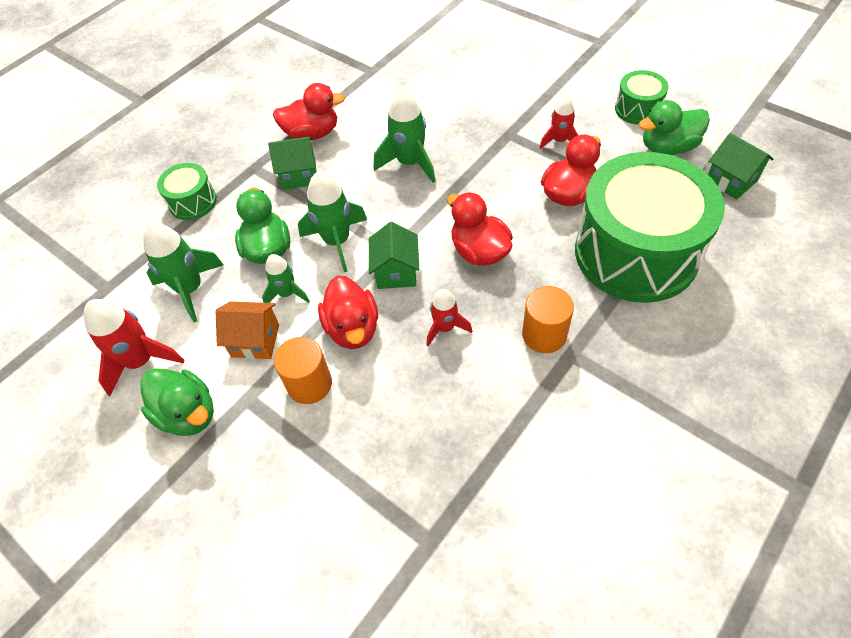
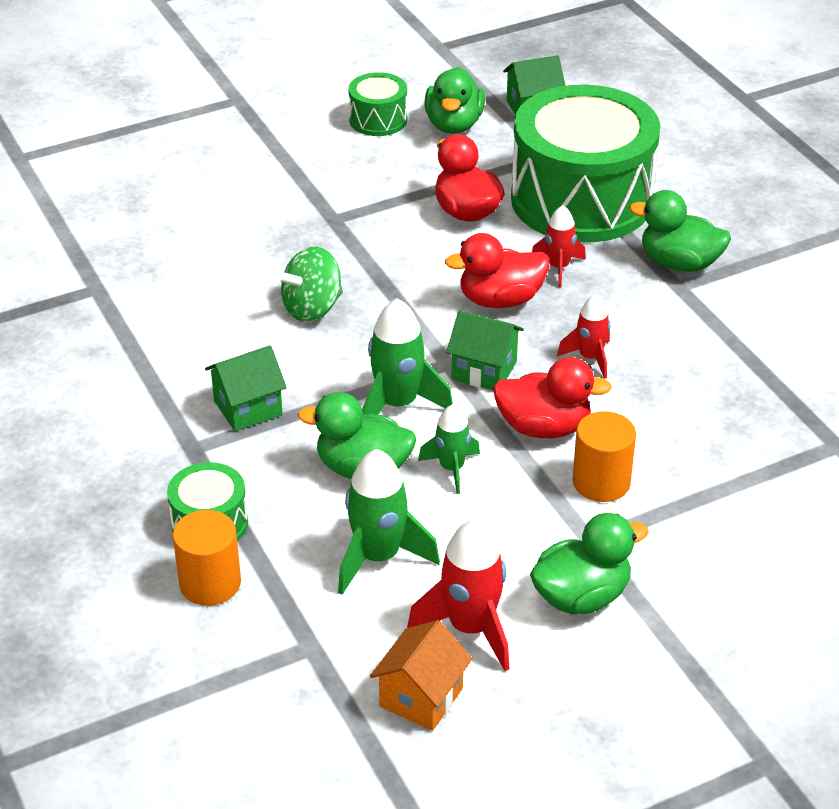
camera: 70 degrees left, 15 degrees down
(255, 340) = (507, 513): orange house -> orange house (421, 697)
(299, 175) = (248, 408): green house -> green house turned 45 degrees clockwise
(312, 133) = (175, 376): red duck -> none
(409, 163) = (312, 308): green rocket -> green spinning top
(544, 334) = (644, 294): orange cylinder -> orange cylinder (210, 583)
(559, 141) = (379, 188): red rocket -> red rocket (558, 267)
(601, 344) = (679, 263): none -> green duck

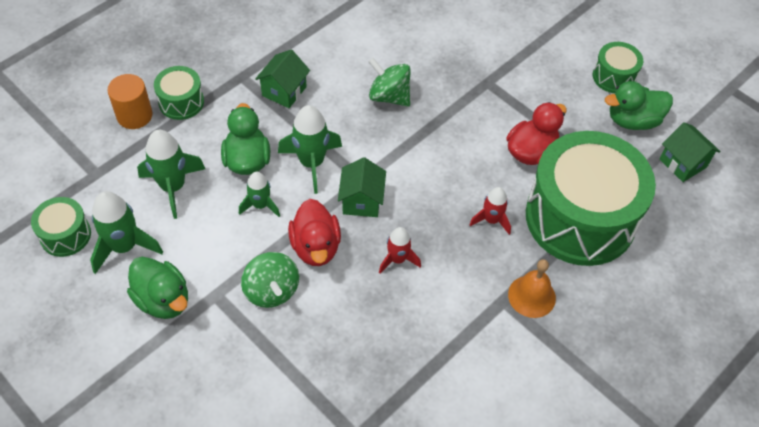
camera: 70 degrees right, 15 degrees up
(248, 408) = (284, 91): green house -> green house turned 75 degrees clockwise
(421, 697) = (65, 235): orange house -> green drum
(470, 628) = (124, 246): red rocket -> green rocket
(500, 300) = (440, 194): red duck -> none
(601, 482) = (271, 290): orange cylinder -> green spinning top
(679, 263) = (531, 296): green duck -> orange bell

